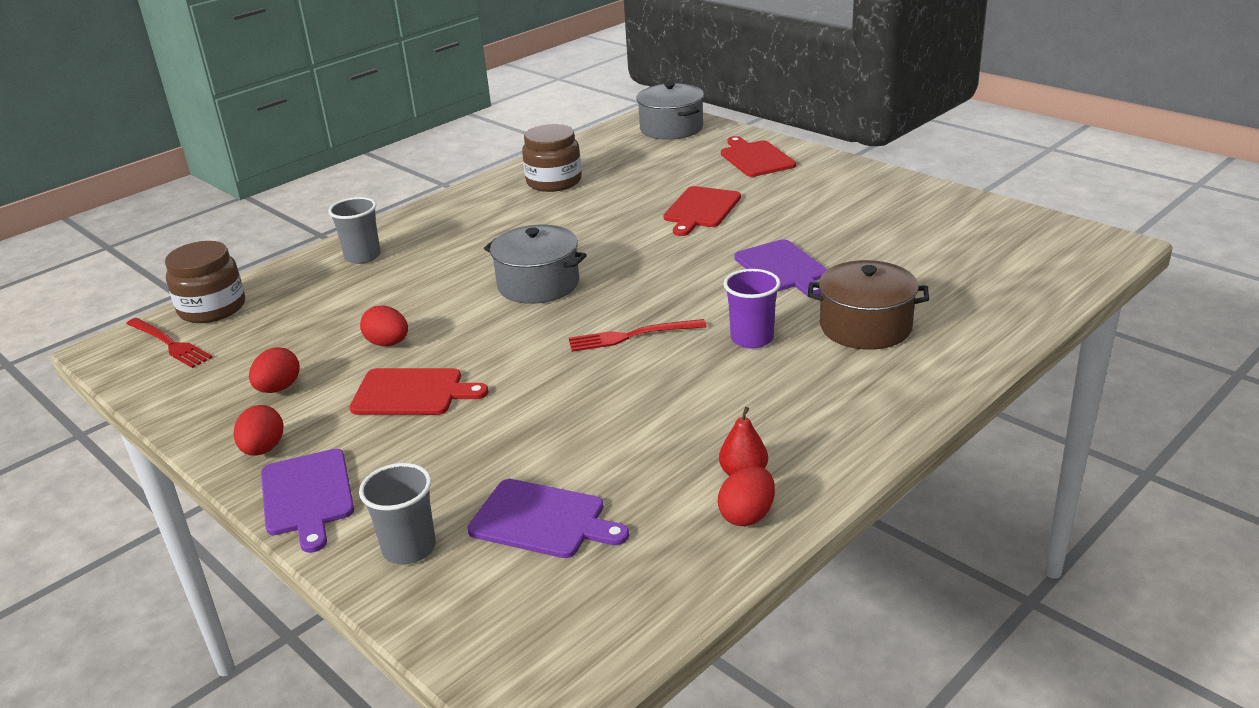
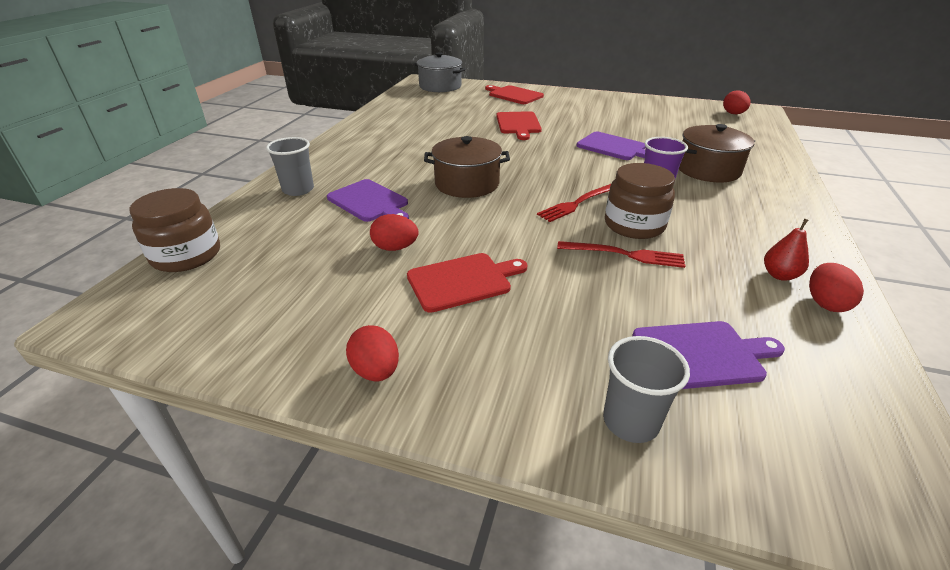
camera: 30 degrees left, 5 degrees up
(169, 344) = (166, 297): red fork -> red fork (624, 254)
(278, 388) = (331, 309): red egg -> red egg (733, 114)
(307, 496) = (473, 403): purple cutting board -> purple cutting board (369, 202)
(538, 284) = (467, 184): grey pot -> brown pot
(554, 181) = (397, 122): brown jar -> brown jar (634, 225)

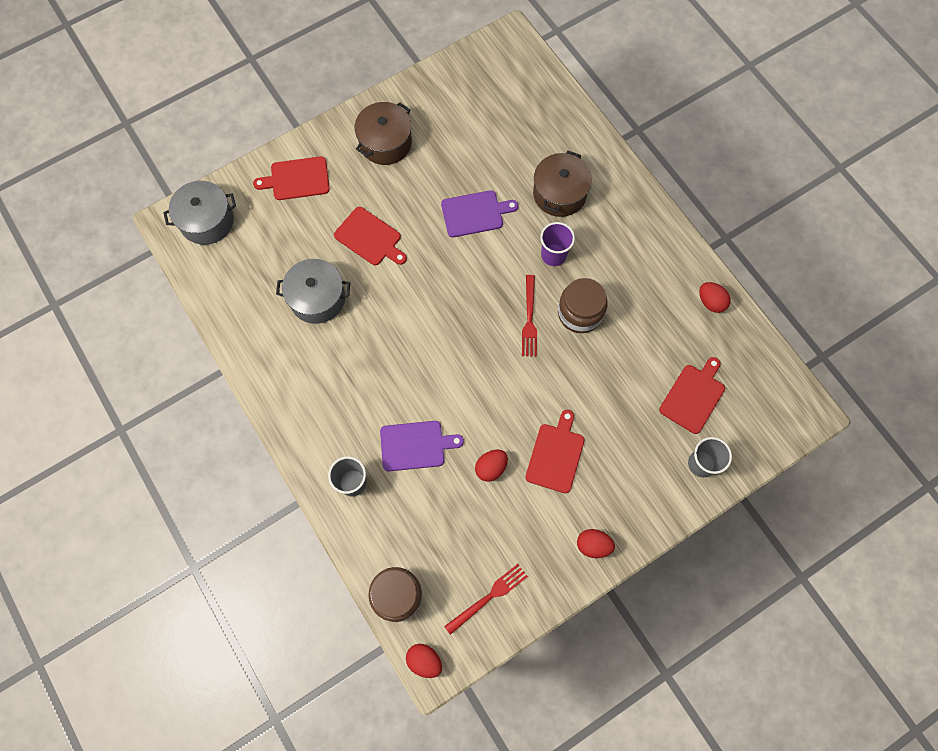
camera: 50 degrees left, 35 degrees up
(442, 126) = (317, 298): none -> grey pot
(467, 184) = (443, 363): brown pot -> brown pot (385, 143)
(624, 254) = (602, 349): red fork -> red fork (488, 597)
(701, 354) = (693, 396): purple cutting board -> red cutting board
(733, 114) = (499, 63): red egg -> red egg (424, 660)
(779, 275) = (679, 295): red pear -> none

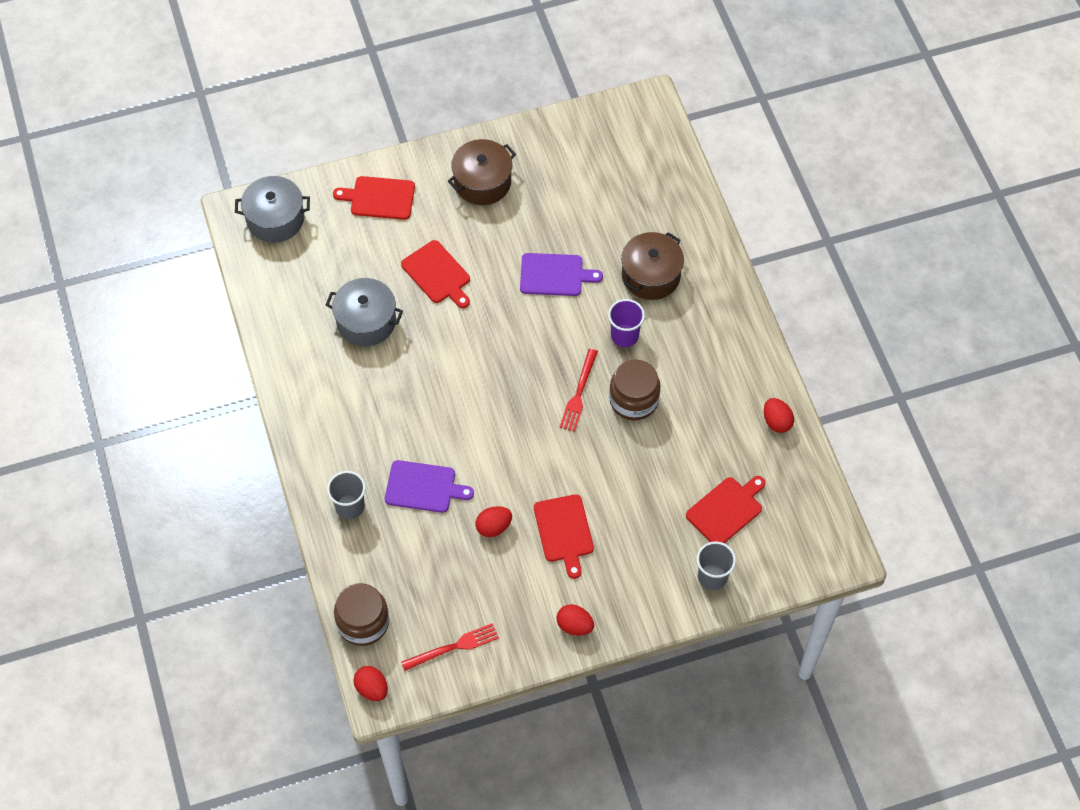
camera: 15 degrees right, 10 degrees down
(556, 455) = (564, 531): red cutting board -> red cutting board turned 135 degrees clockwise

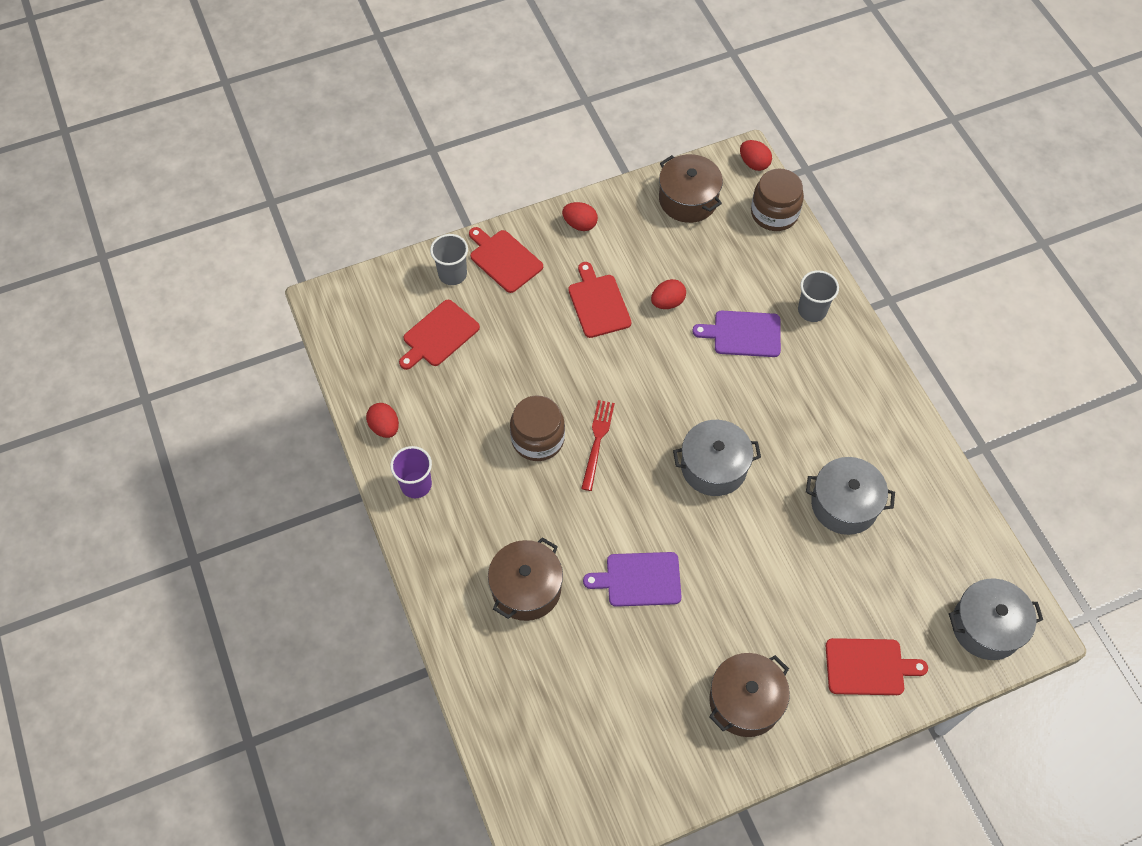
camera: 175 degrees right, 0 degrees up
(437, 274) = (776, 569): red cutting board -> red cutting board (504, 259)
(453, 647) = (688, 199): red fork -> brown pot
(475, 362) = (713, 467): none -> grey pot
(624, 336) = (552, 511): purple cup -> purple cup (416, 485)

